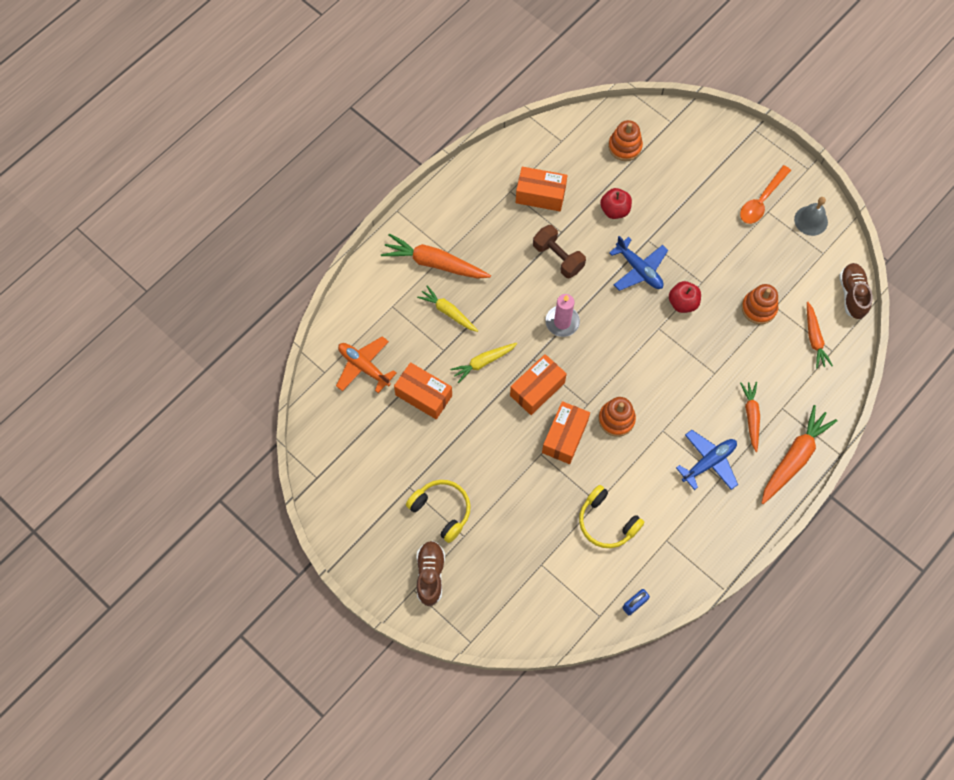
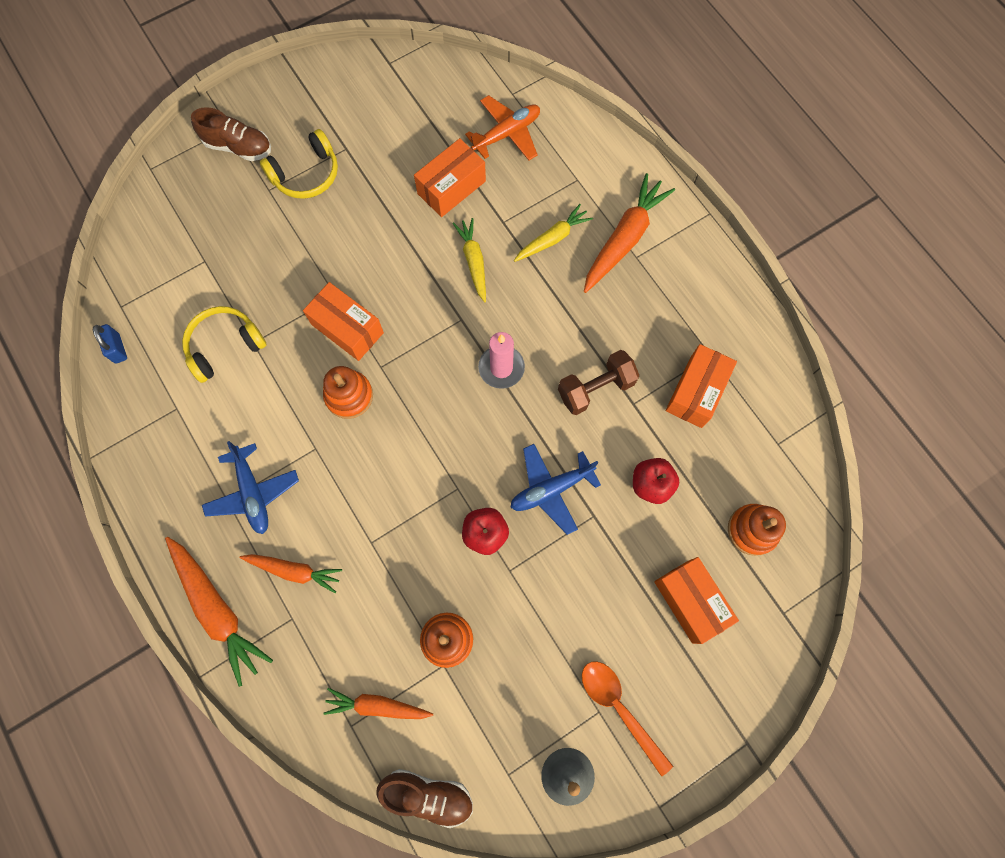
camera: 105 degrees right, 5 degrees up
(537, 389) = (419, 313): orange box -> orange box (690, 601)

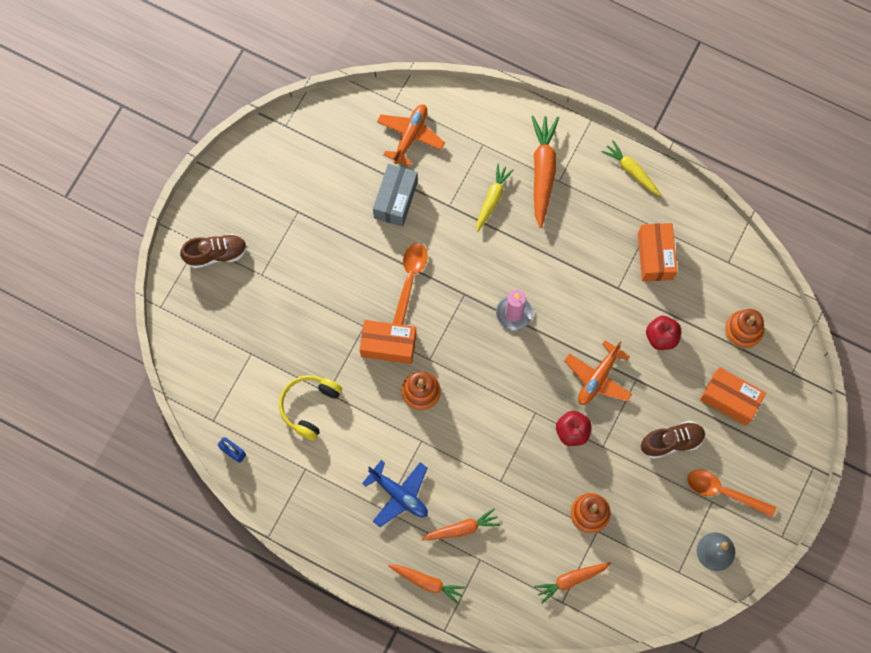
camera: 30 degrees left, 0 degrees up
(218, 609) = (427, 582): orange carrot -> orange carrot, size x0.63
(306, 174) = (282, 247): yellow headphones -> none
(413, 274) = (410, 280): none -> orange spoon
(428, 794) = (637, 613): brown shoe -> brown shoe (671, 442)
(451, 187) = (396, 200): orange box -> grey box
(473, 261) = (447, 247): yellow carrot -> yellow carrot (631, 171)
(551, 489) = (598, 377): blue plane -> orange plane
(595, 388) = (586, 292): brown dumbbell -> none

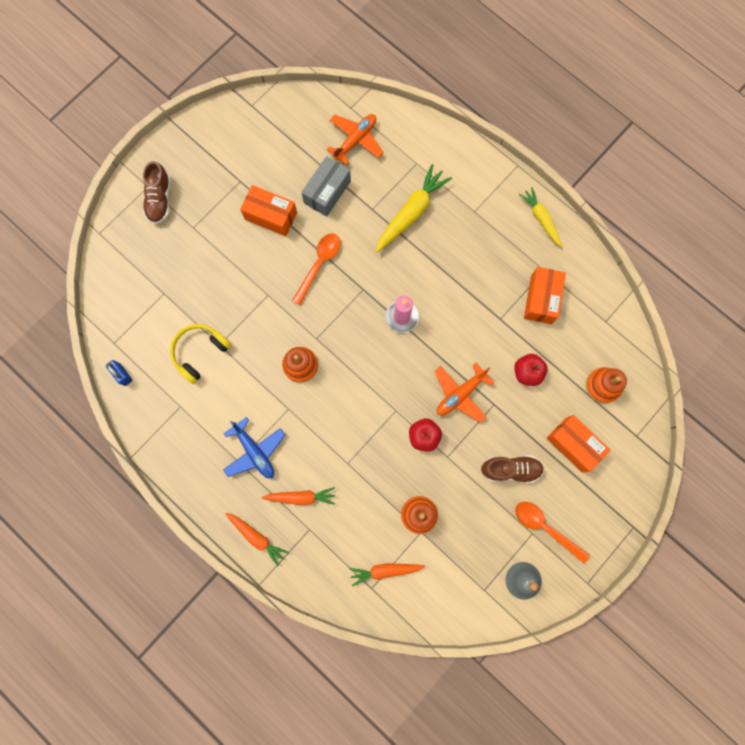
camera: 15 degrees right, 5 degrees up
(216, 254) = (160, 200): brown shoe -> brown shoe turned 90 degrees clockwise
(388, 345) = (284, 317): orange box -> orange box (271, 216)
(492, 199) = (411, 212): yellow carrot -> yellow carrot, size x1.59
(543, 171) = (462, 199): orange carrot -> none

